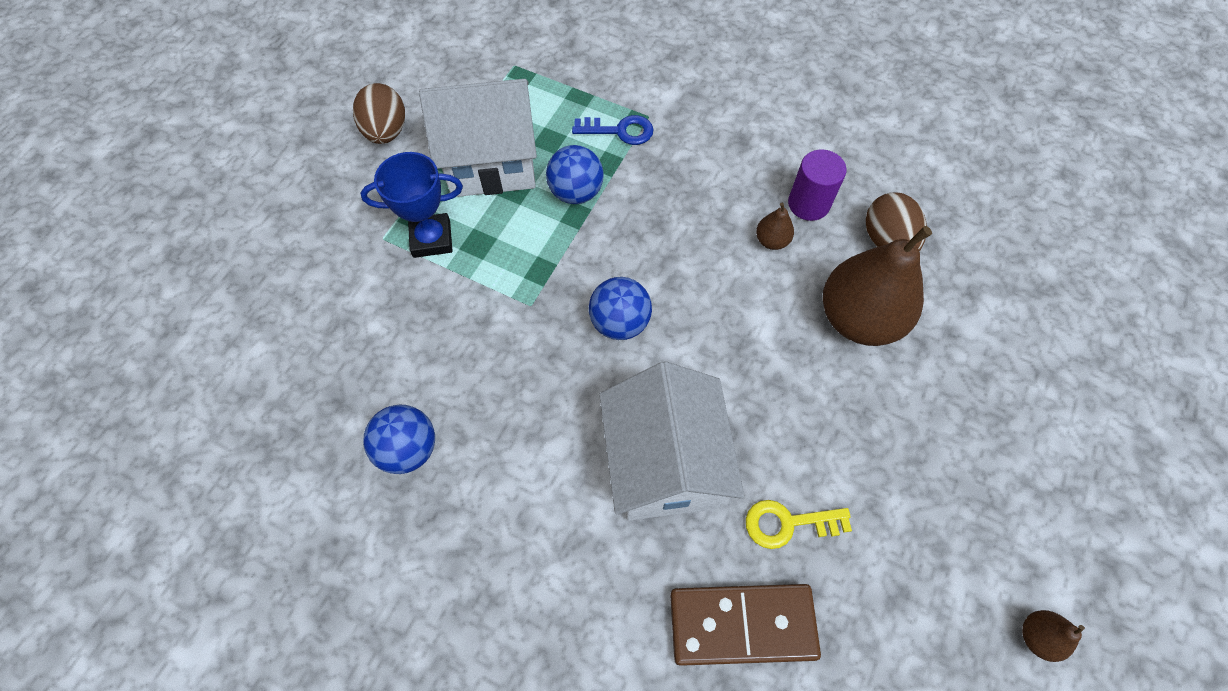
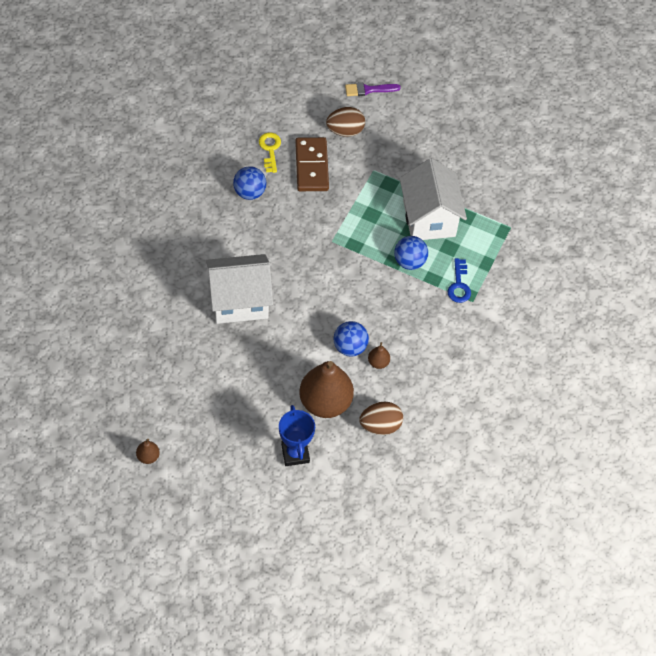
camera: 85 degrees right, 5 degrees down
(200, 241) = (369, 90): none -> purple brush
(386, 132) = (450, 164): brown egg -> brown egg (345, 131)
(431, 239) = (373, 192): blue trophy -> blue trophy (295, 453)
(620, 322) = (321, 283): blue ball -> blue ball (350, 347)
(742, 625) = (160, 330): brown domino -> brown domino (311, 166)
(788, 523) = (207, 354): yellow key -> yellow key (270, 149)
(808, 204) = (407, 385): purple cylinder -> none

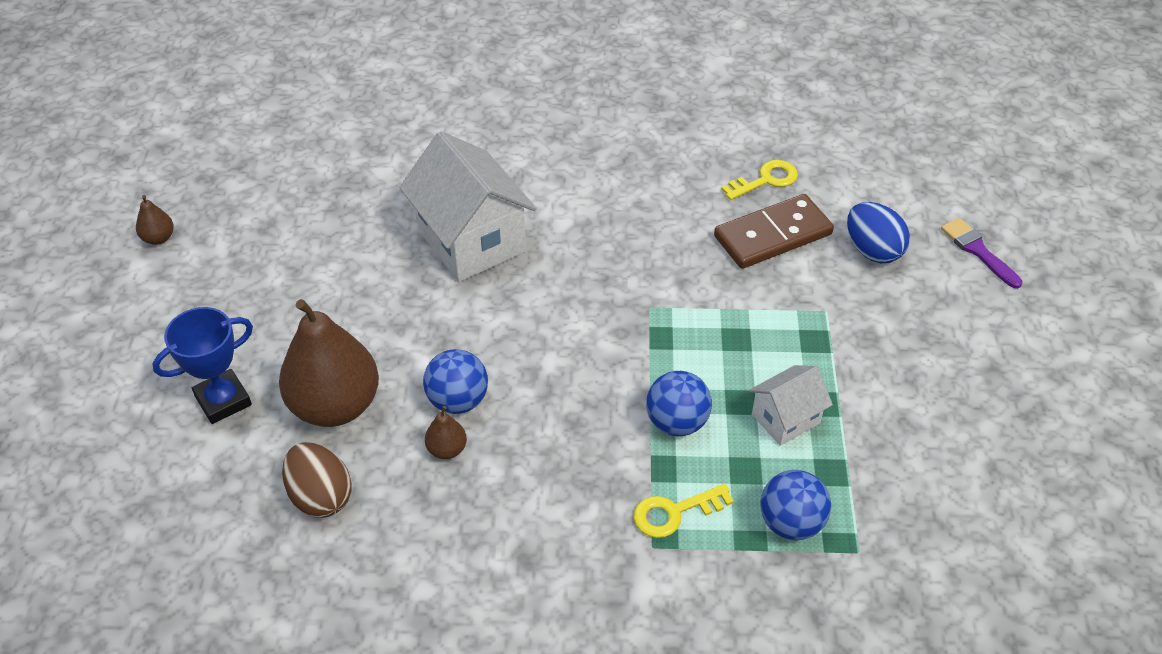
camera: 70 degrees right, 10 degrees down
(249, 192) = (672, 185): blue ball -> blue ball (791, 523)
(345, 131) = (872, 250): brown egg -> blue egg
(429, 218) = (785, 419): white house -> white house, size x0.53
(459, 285) = (674, 512): blue key -> yellow key

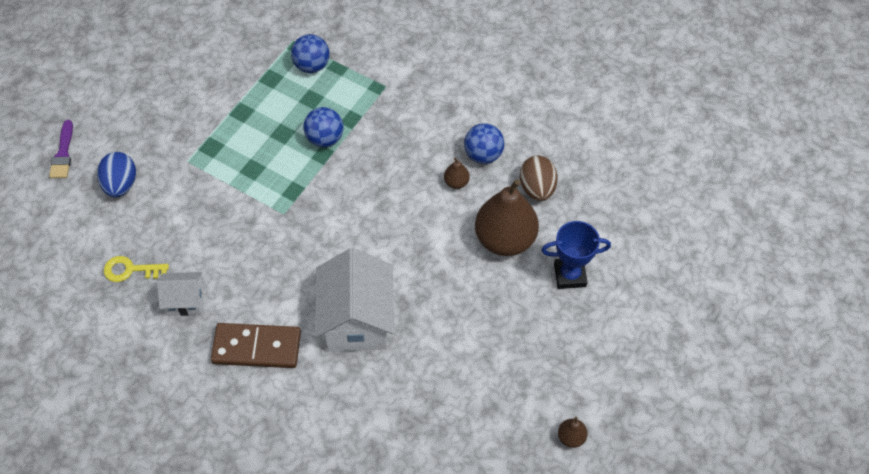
camera: 150 degrees left, 10 degrees up
(458, 400) = (433, 208): blue ball -> blue ball (483, 155)
(674, 512) = (363, 96): yellow key -> none
(772, 235) = (167, 226): brown domino -> brown domino (256, 348)
(785, 419) = (268, 113): white house -> white house (185, 301)

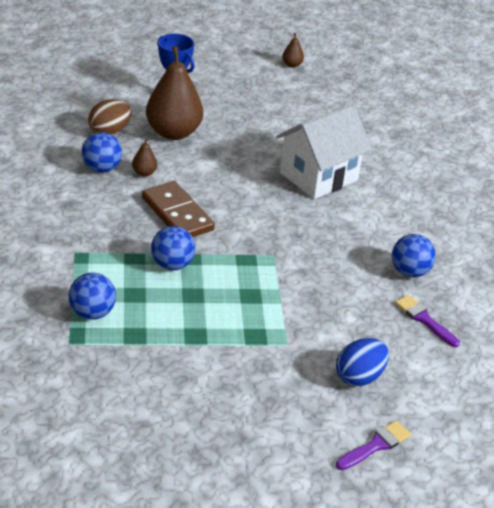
camera: 130 degrees left, 20 degrees down
(130, 270) = (424, 319): yellow key -> purple brush
(185, 301) = (409, 272): white house -> blue ball
(256, 348) = (397, 215): brown domino -> brown domino (177, 214)

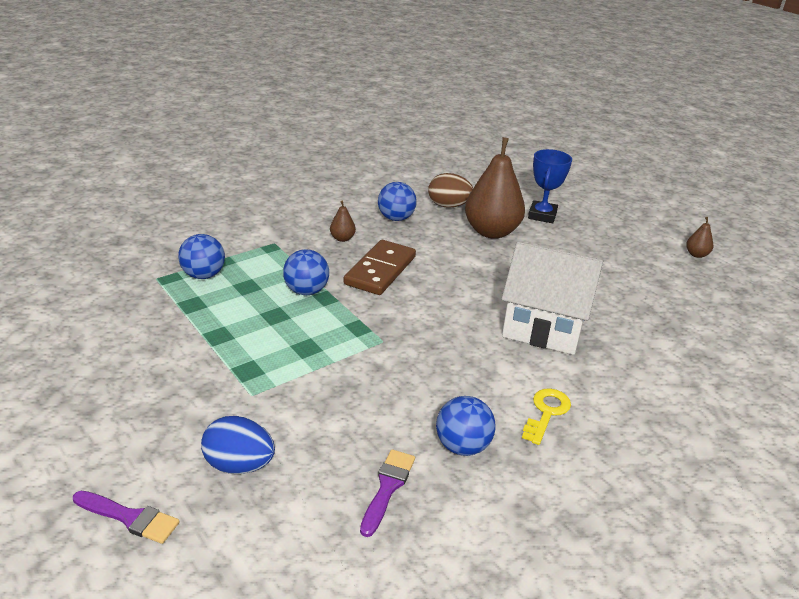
camera: 60 degrees right, 5 degrees down
(144, 173) = (416, 237): brown pear -> brown pear (342, 238)
(404, 222) = (546, 412): none -> yellow key

